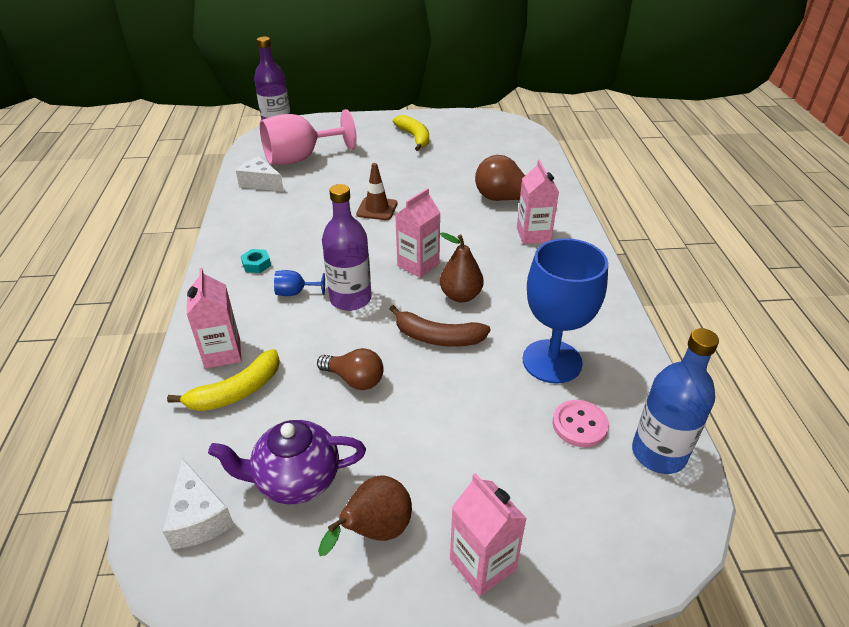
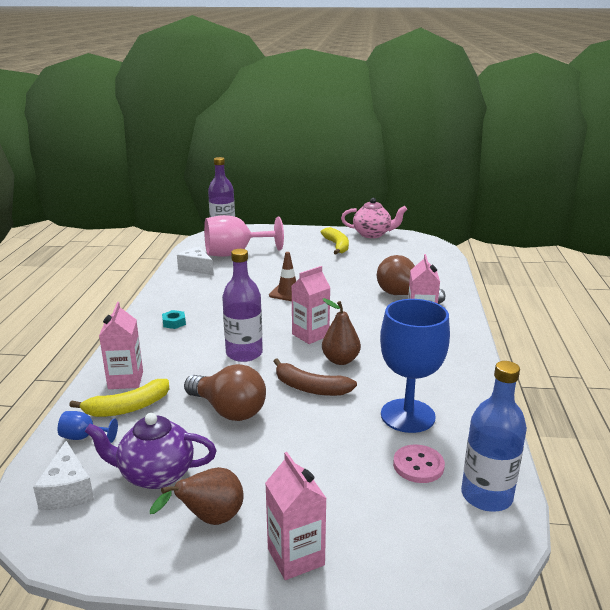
camera: 10 degrees right, 15 degrees down
(295, 293) = (199, 345): blue goblet -> blue goblet (84, 437)
(354, 379) = (228, 410): brown light bulb -> brown light bulb, size x1.52
(450, 118) = (372, 234): none -> pink teapot

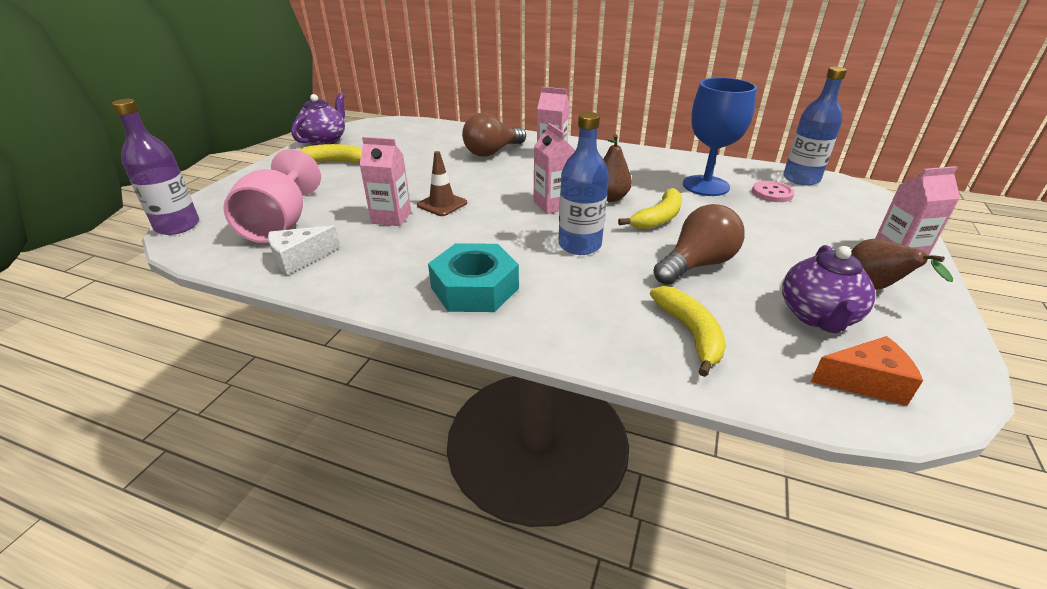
camera: 75 degrees left, 10 degrees up
(68, 490) = (865, 382): white cheese -> orange cheese
(84, 437) = (758, 371): blue goblet -> none
(125, 380) = (623, 334): pink carton -> pink carton (391, 217)
(174, 323) = (474, 288): turquoise nut -> turquoise nut, size x2.39
(244, 353) = (579, 245): purple bottle -> blue bottle
(310, 388) = (658, 218): brown banana -> yellow banana
(372, 234) = (325, 141): pink teapot -> purple teapot

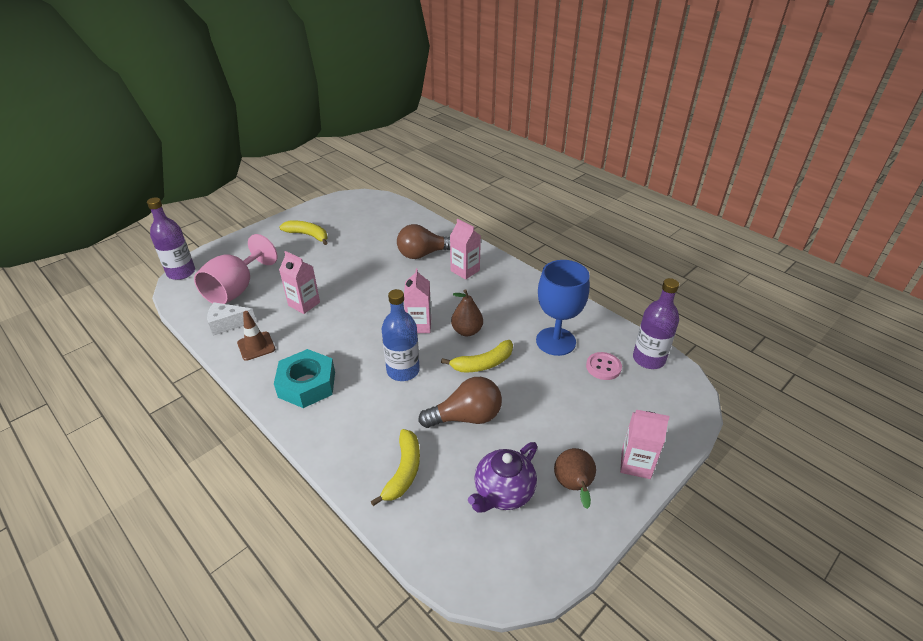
camera: 25 degrees right, 5 degrees up
(325, 141) = (316, 209): purple teapot -> none
(442, 204) = (345, 301): brown traffic cone -> brown traffic cone (256, 346)
(801, 179) = (648, 359): blue bottle -> purple bottle
(865, 382) = (476, 552): orange cheese -> none

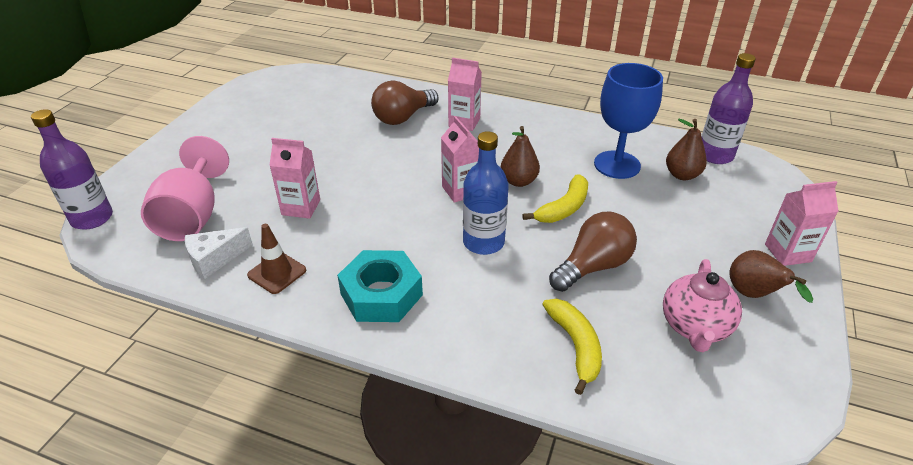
camera: 25 degrees left, 0 degrees up
(308, 235) = (241, 131): yellow banana -> none
(503, 492) = (694, 327): purple teapot -> pink teapot
(603, 367) = (682, 175): pink button -> brown pear

